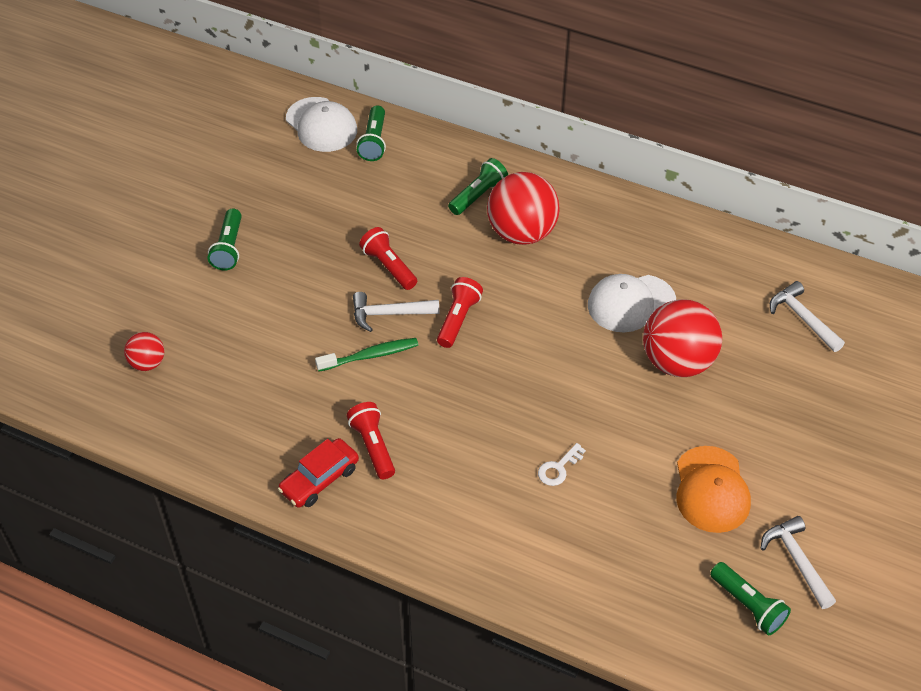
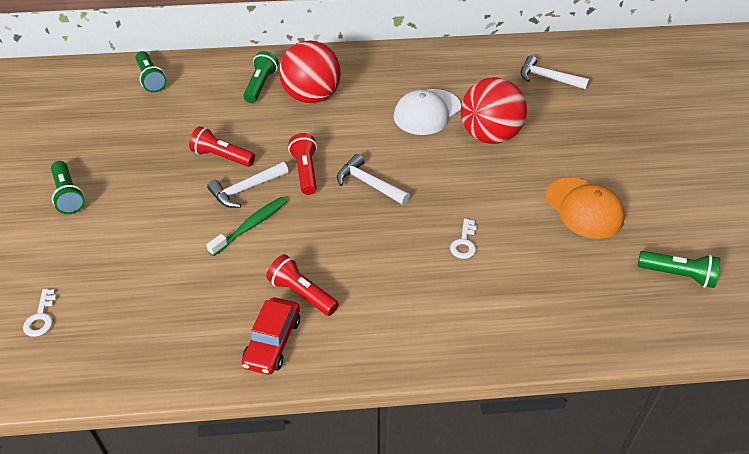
camera: 30 degrees left, 5 degrees down
(147, 363) = (41, 317): red ball -> white key
(321, 125) = (98, 82): white cap -> none
(797, 561) = (681, 229): white hammer -> white hammer (369, 184)

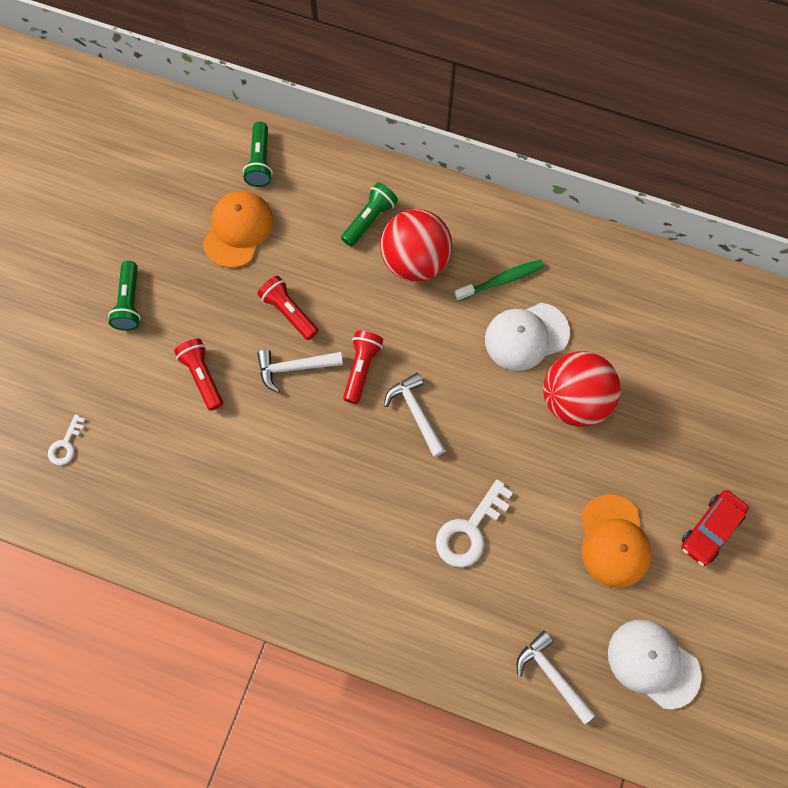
camera: 25 degrees right, 25 degrees up
(151, 122) = (238, 230): none -> orange cap
(251, 226) = (281, 418): green toothbrush -> green toothbrush (501, 280)
(272, 342) = (246, 562): red car -> red car (710, 529)
(302, 294) = (293, 521): red flashlight -> red flashlight (202, 376)
(464, 243) = (470, 530): white key -> white key, size x1.79
(548, 78) = (690, 340): white hammer -> white hammer (552, 675)
(678, 275) = (653, 663): green flashlight -> white cap

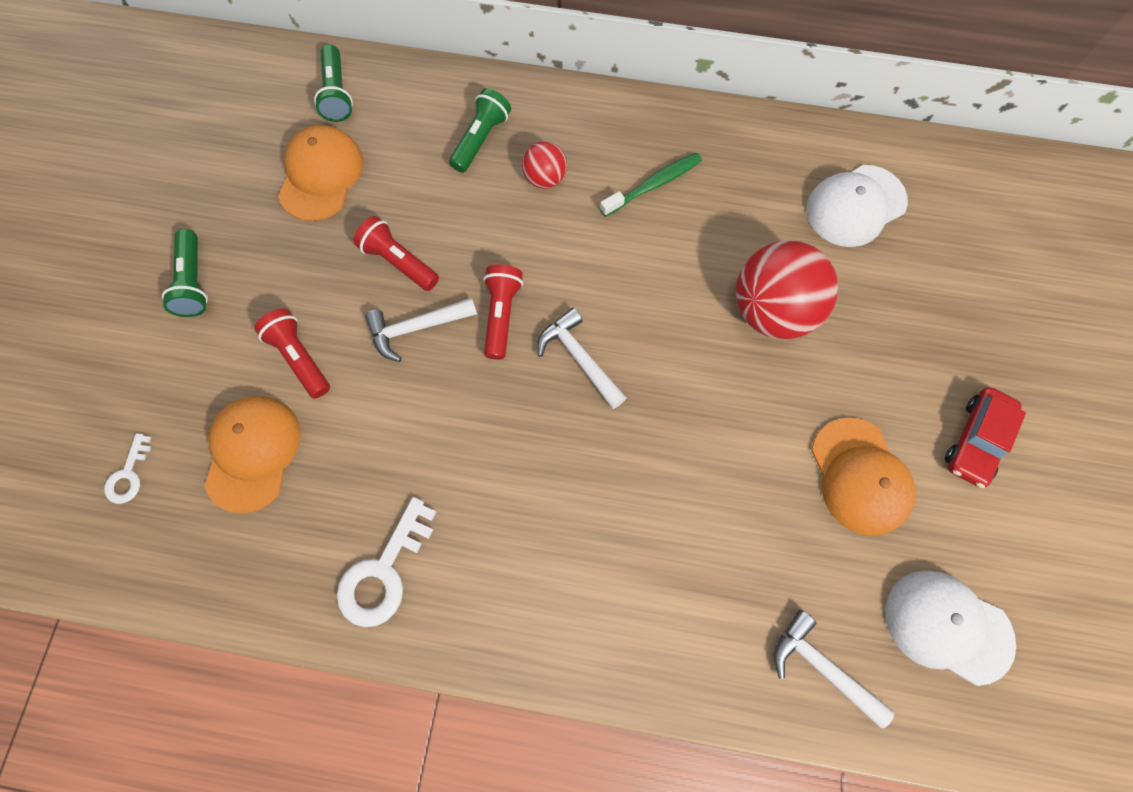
camera: 10 degrees left, 0 degrees up
(158, 444) = (253, 453): none -> orange cap
(415, 261) = (545, 178): red ball -> red ball, size x0.51
(470, 530) = (676, 494): white key -> white key (384, 571)
(526, 336) = (697, 245): white cap -> white cap (855, 206)

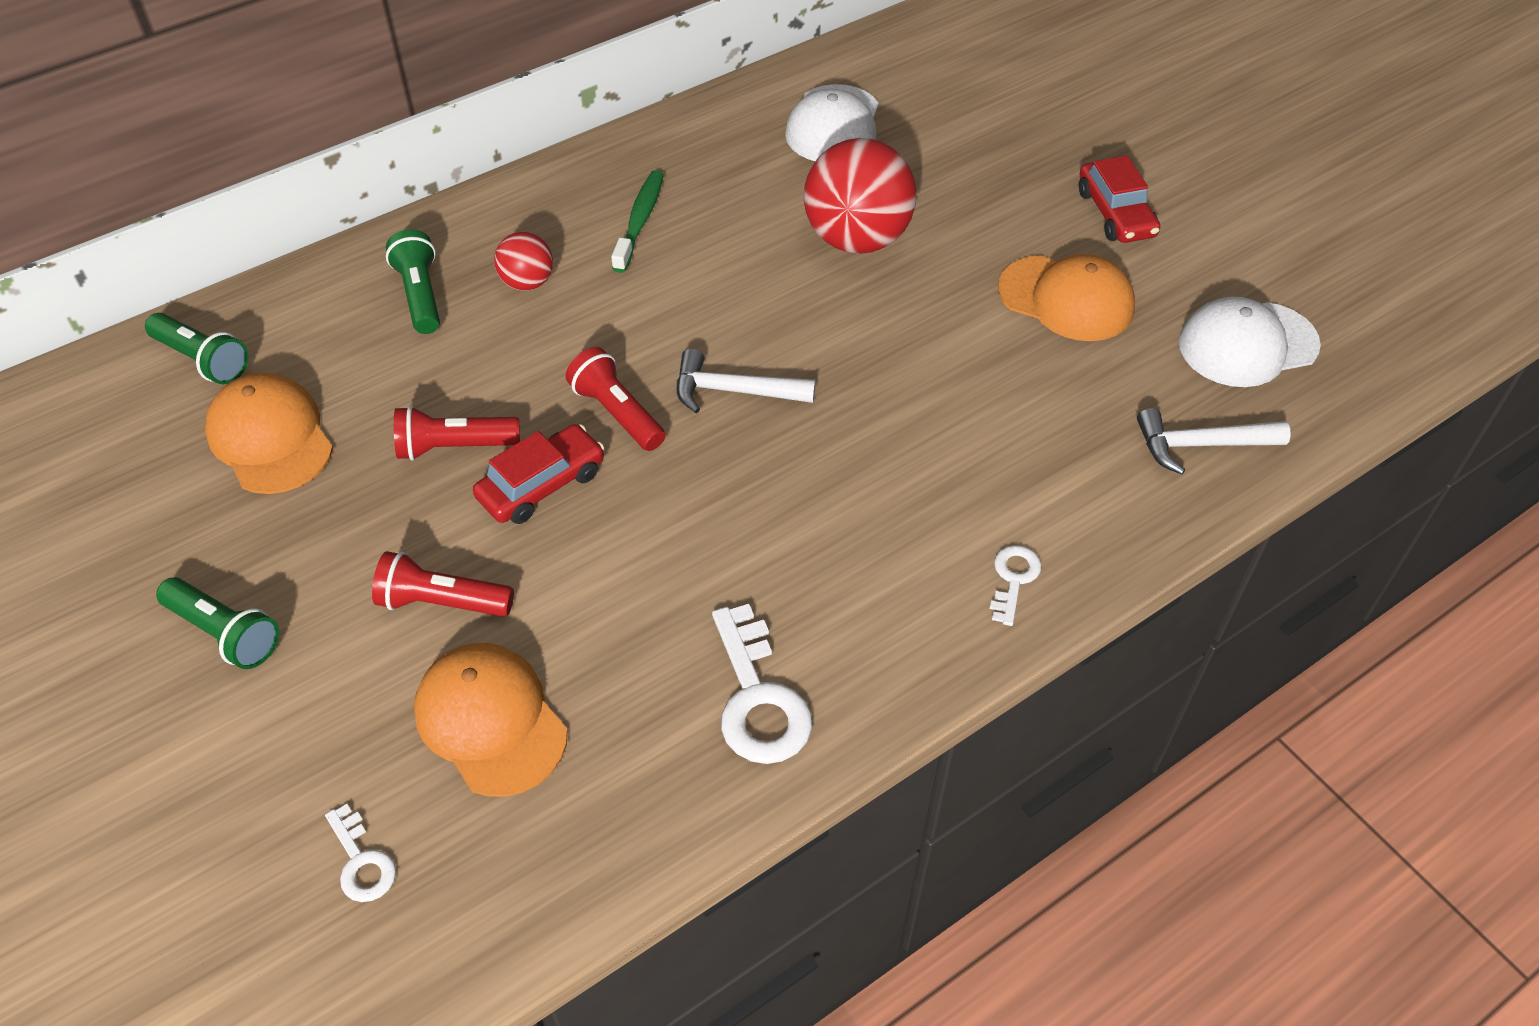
camera: 45 degrees left, 20 degrees down
(416, 328) = (542, 485): white hammer -> red car
(597, 640) = (1013, 579): none -> white key

